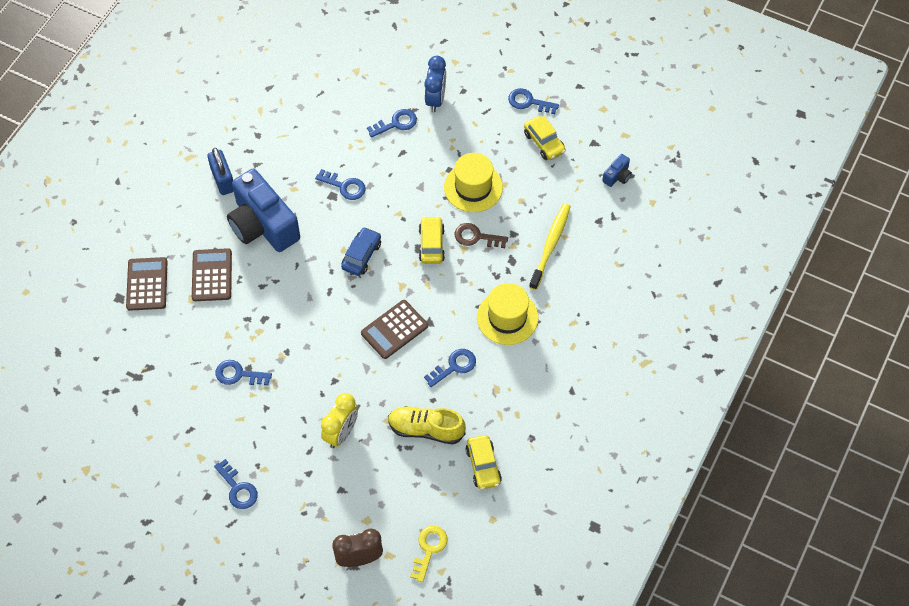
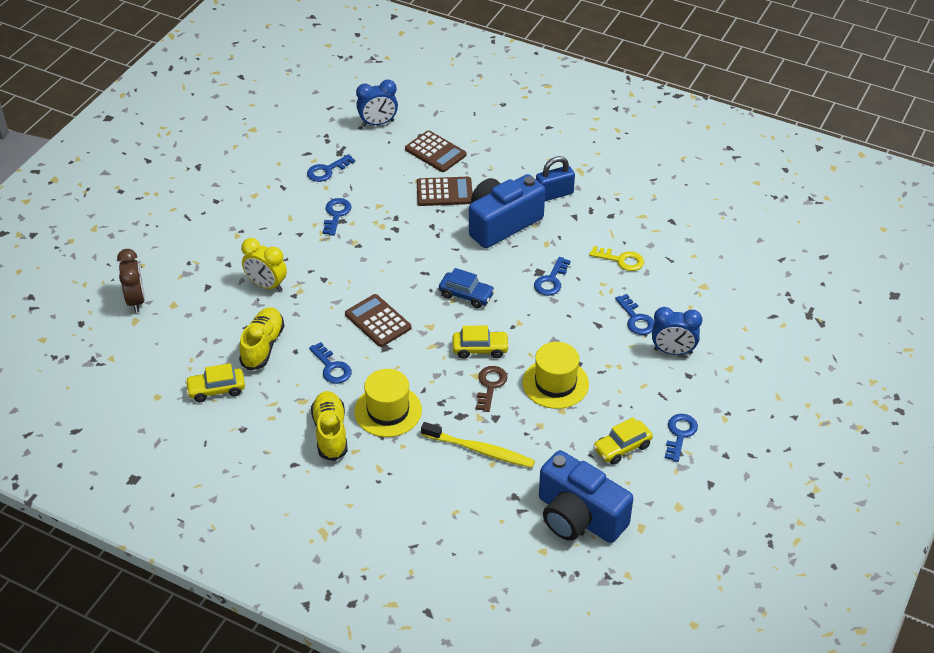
camera: 90 degrees right, 15 degrees down
(91, 340) = (378, 123): none -> blue clock
(147, 284) = (435, 152): brown calculator -> brown calculator turned 45 degrees clockwise
(238, 488) = (220, 219): blue key -> blue key (327, 170)
(429, 549) = (135, 349): yellow key -> yellow key (621, 260)
(534, 363) = (330, 433): none -> yellow shoe
(617, 176) = (579, 517): blue camera -> blue camera, size x2.44

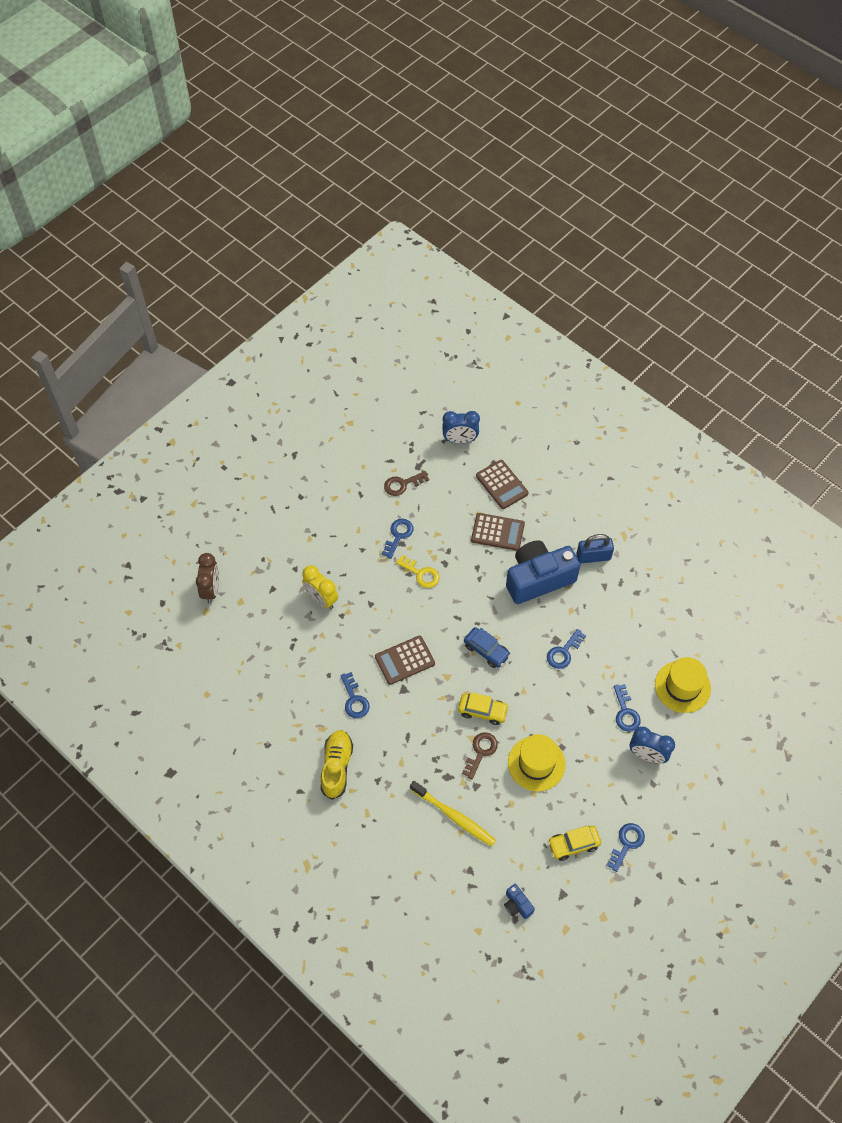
camera: 15 degrees right, 15 degrees up
(216, 389) = (255, 699): yellow car -> none
(262, 346) = (303, 663): yellow shoe -> none
(327, 170) = (402, 484): blue key -> brown key
(378, 321) = (404, 660): brown calculator -> brown calculator turned 90 degrees counterclockwise
(388, 411) = (389, 756): yellow hat -> yellow hat (682, 686)
(579, 517) = (517, 905): blue camera -> blue camera, size x0.41
(621, 260) = (631, 644): yellow key -> yellow key (421, 574)

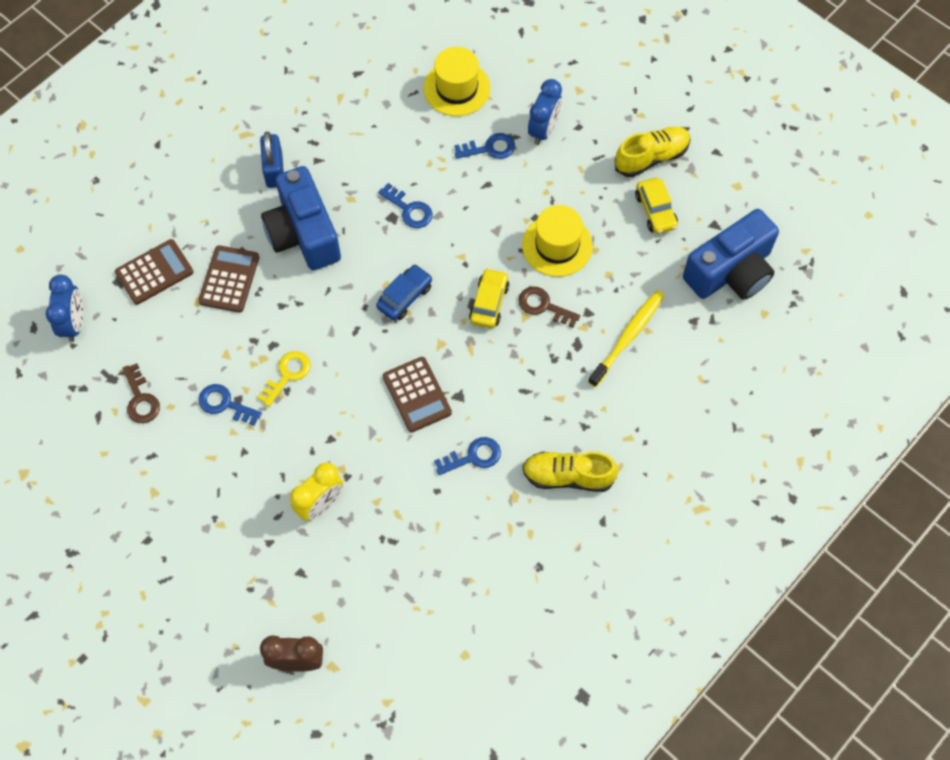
camera: 90 degrees left, 5 degrees up
(517, 905) = (731, 272): blue camera -> blue camera, size x2.44
(626, 843) = (651, 157): blue key -> yellow shoe

